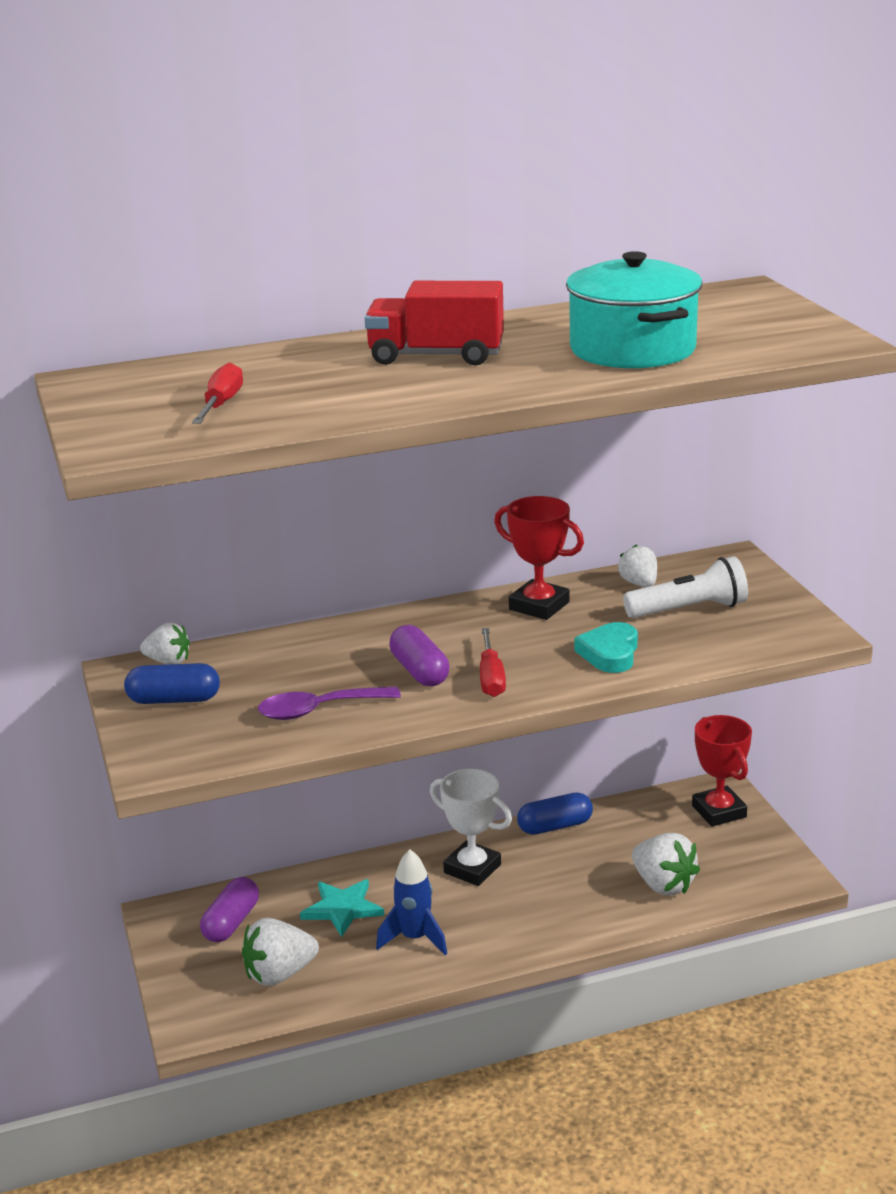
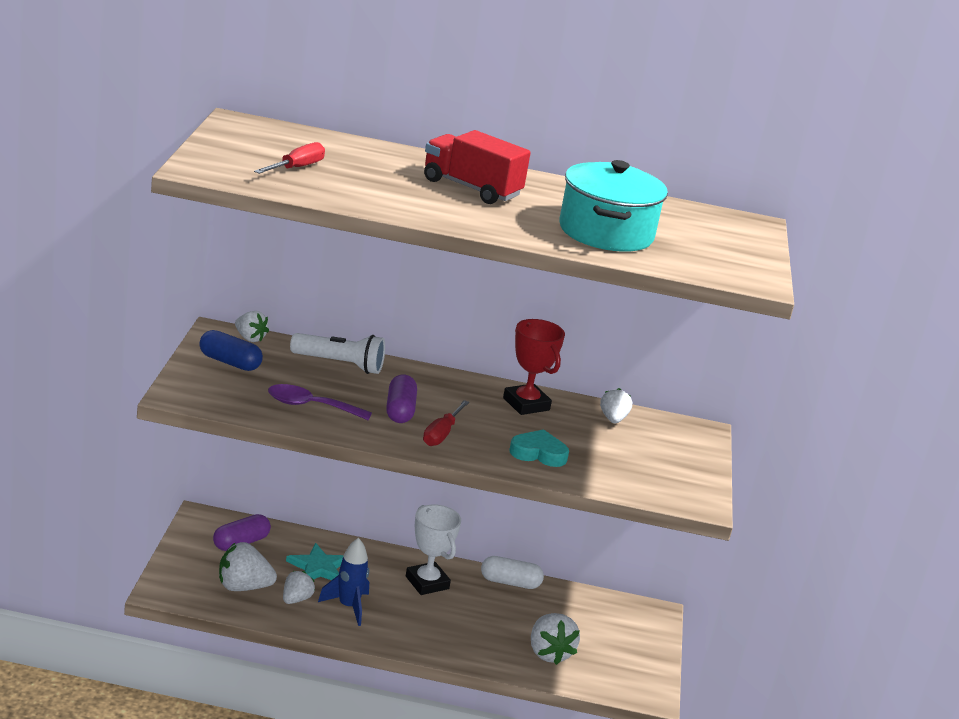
camera: 20 degrees right, 0 degrees up
(351, 959) = (296, 599): none -> white strawberry
(555, 826) = (510, 582): blue capsule -> white capsule
(610, 653) = (538, 453): turquoise heart -> turquoise heart turned 60 degrees clockwise
(689, 609) = (628, 450): white flashlight -> white flashlight (340, 364)
(719, 811) = (638, 626): red trophy -> none

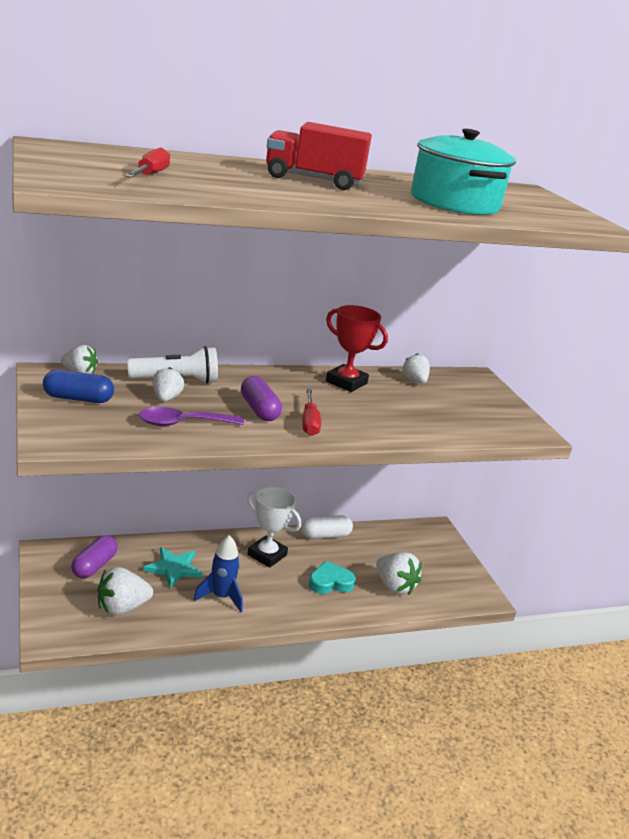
camera: 25 degrees left, 0 degrees up
(296, 599) = (174, 604): white strawberry -> white strawberry (166, 398)
(538, 453) = (393, 421): turquoise heart -> turquoise heart (330, 582)

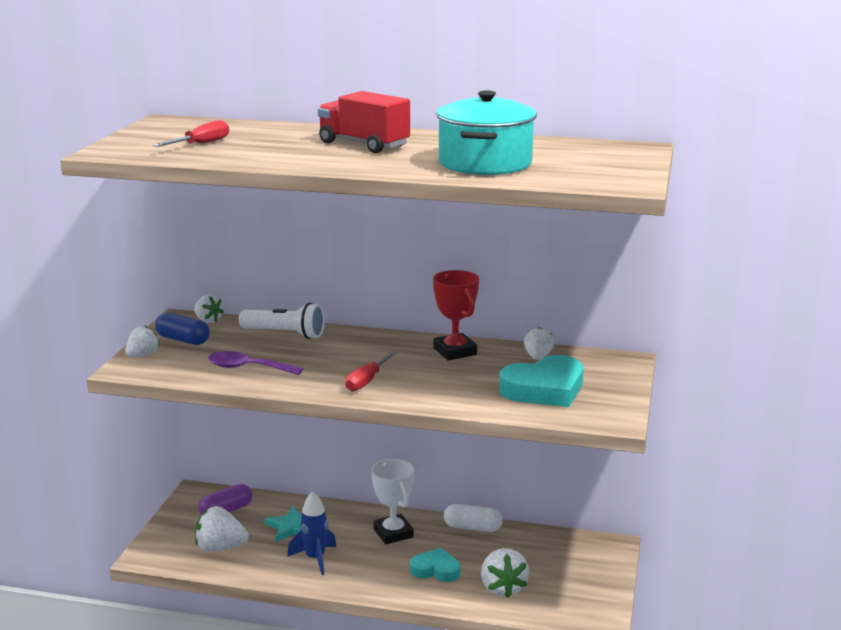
camera: 35 degrees right, 5 degrees down
(166, 398) = (257, 347): white strawberry -> white strawberry (142, 355)
(259, 410) = (332, 365): purple capsule -> none
(455, 411) = (544, 389): none -> turquoise heart

